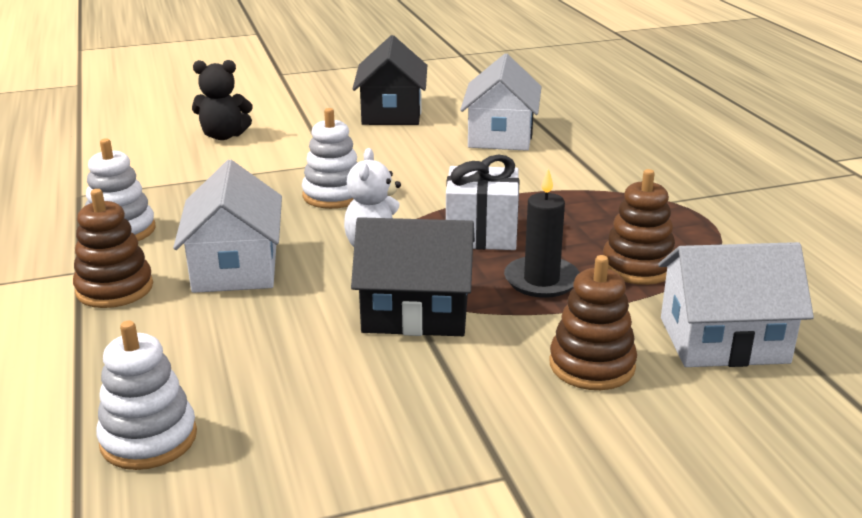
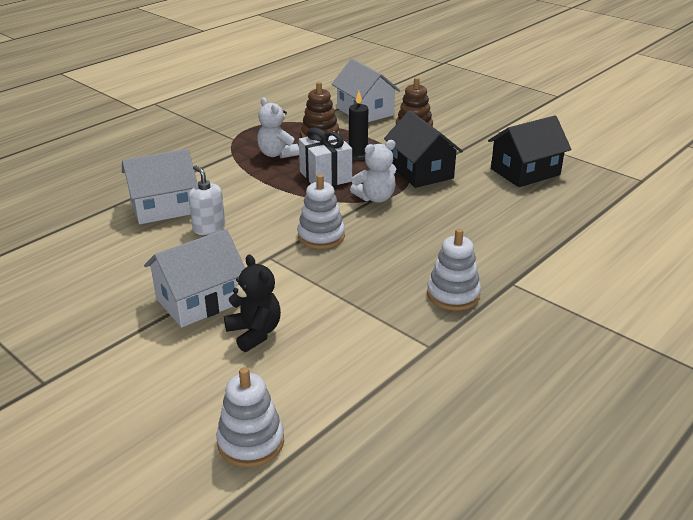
camera: 120 degrees left, 5 degrees up
(115, 289) = (509, 260): brown stacking toy -> none
(149, 439) = (579, 196): white stacking toy -> white stacking toy (251, 442)
(236, 267) = (442, 233): white house -> white house (199, 300)
(392, 113) = (139, 267): black house -> black house (525, 172)
(428, 148) = (209, 228): none -> white soap dispenser
(589, 219) = (277, 154): none -> white teddy bear

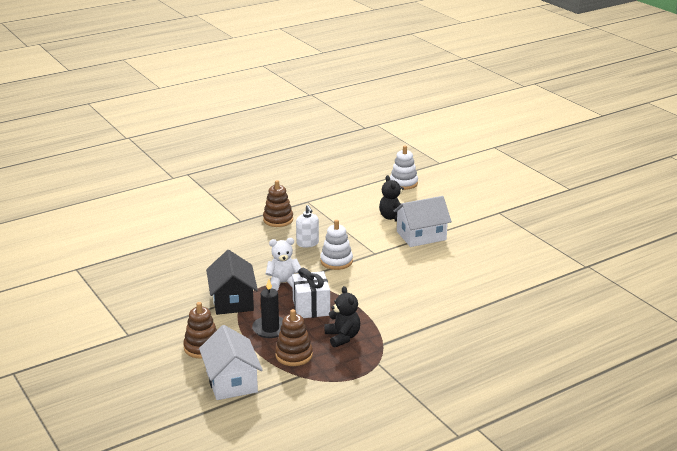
camera: 165 degrees left, 5 degrees down
(163, 207) = (443, 298): white house -> none
(209, 228) = (411, 278): white soap dispenser -> white soap dispenser (307, 243)
(277, 154) = (342, 337): white teddy bear -> black teddy bear
(453, 295) = (278, 220): white stacking toy -> brown stacking toy
(525, 172) = (152, 288): black house -> none

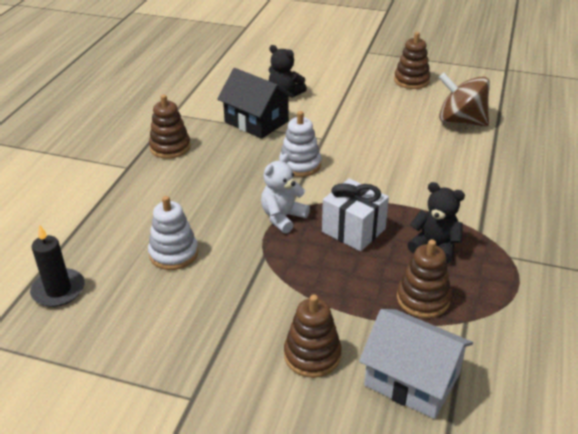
camera: 40 degrees left, 10 degrees up
(232, 300) = (258, 270): black house -> black house (256, 122)
(270, 329) = (351, 281): black candle -> black candle (58, 290)
(307, 243) = (241, 159): white soap dispenser -> none
(403, 183) = (243, 57): white stacking toy -> white stacking toy (174, 253)
(421, 236) = (337, 101): white house -> none
(485, 283) = (461, 121): none -> brown spinning top
(497, 244) = (411, 80): none -> brown stacking toy

